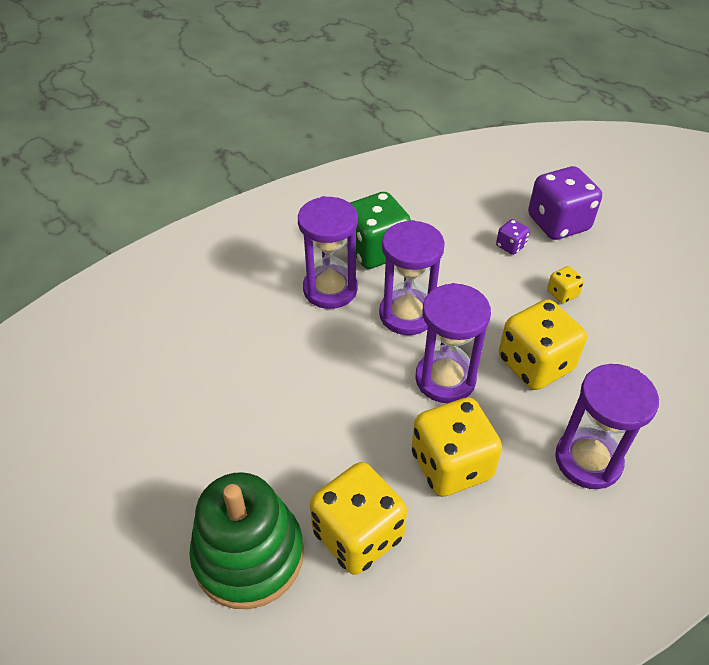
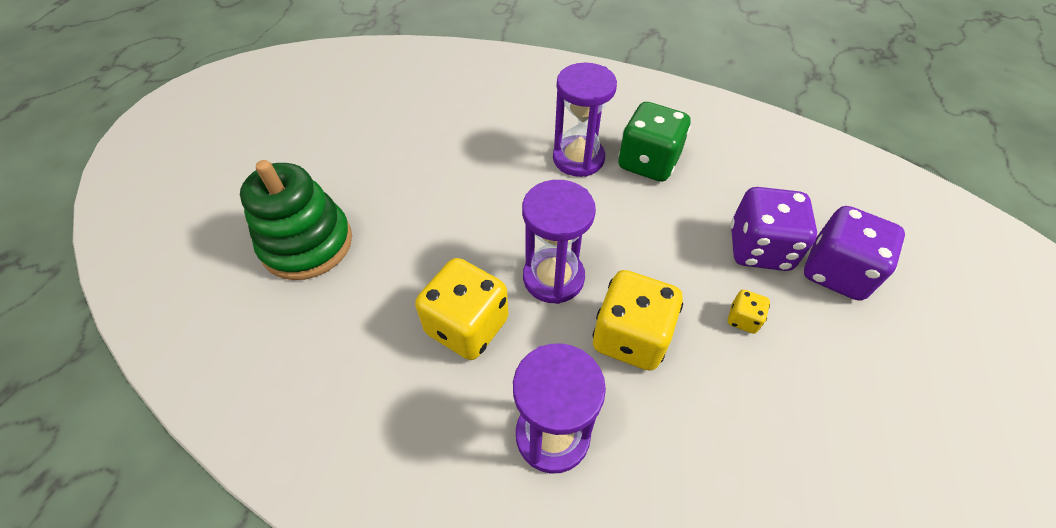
camera: 55 degrees right, 5 degrees up
(358, 534) = (361, 297): yellow dice -> none
(407, 314) = (599, 217): purple hourglass -> none
(510, 246) = (759, 249): purple dice -> purple dice, size x2.18

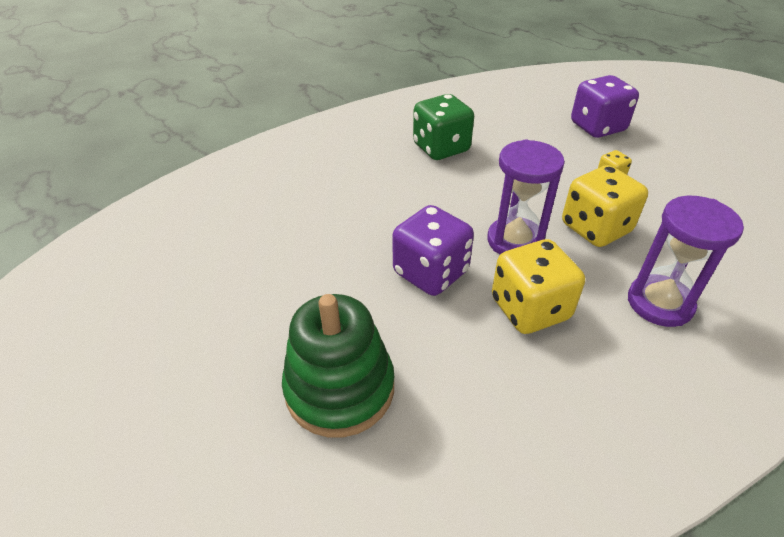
camera: 55 degrees left, 10 degrees down
(578, 158) = (403, 176): purple hourglass -> none
(759, 249) = (558, 143): purple dice -> purple dice (431, 272)

